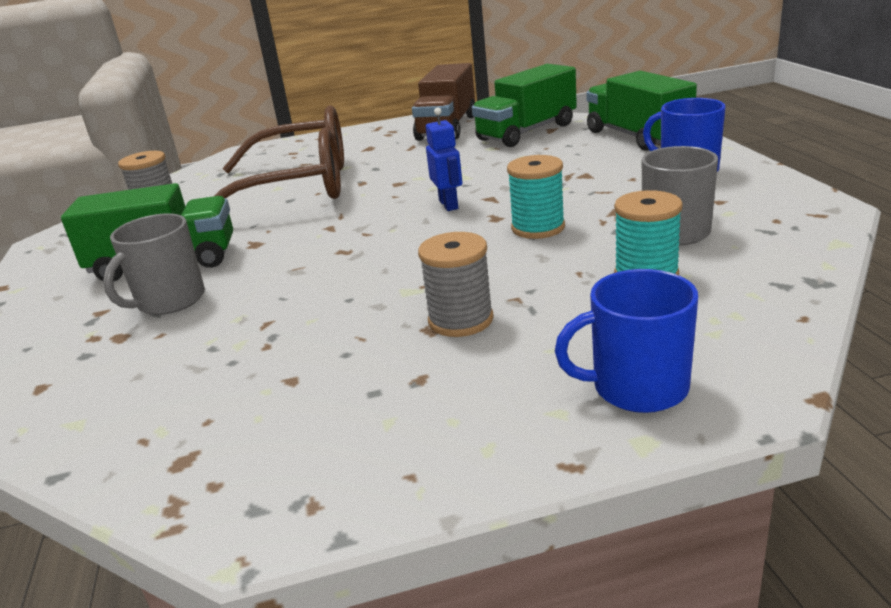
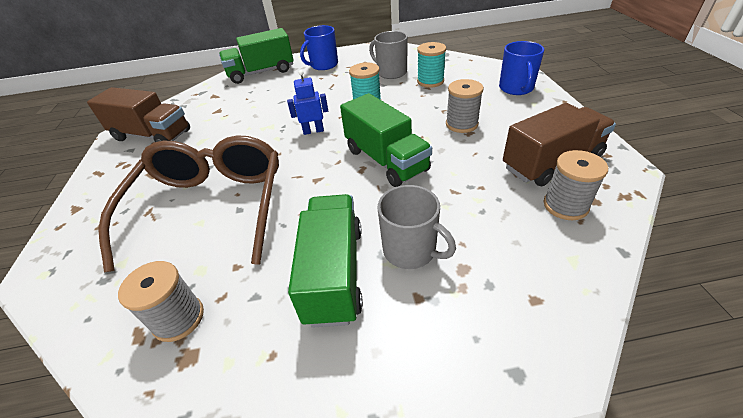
camera: 85 degrees left, 15 degrees up
(184, 427) = (565, 205): none -> grey spool
(308, 421) = (551, 162): none -> brown truck
(527, 132) = (208, 104): green truck -> green truck (386, 160)

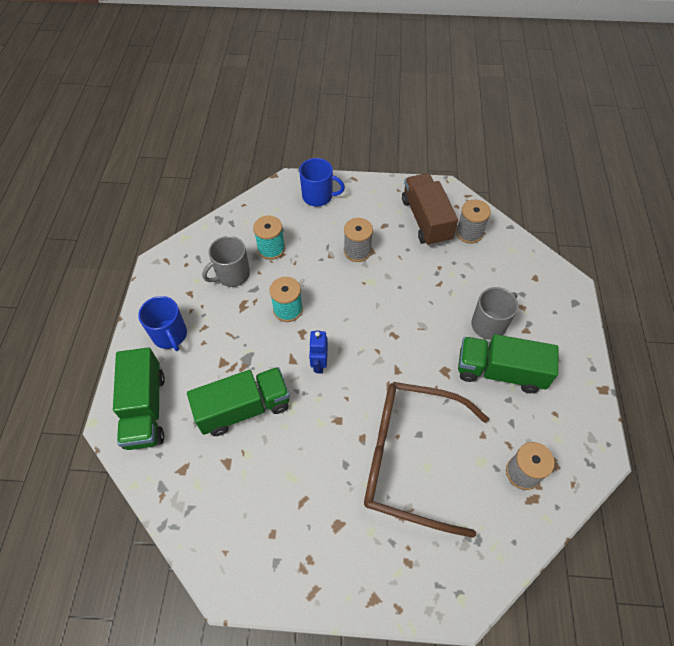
camera: 80 degrees left, 15 degrees up
(152, 135) = (253, 539): brown truck -> none
(386, 160) = (388, 315): green truck -> green truck (244, 408)

